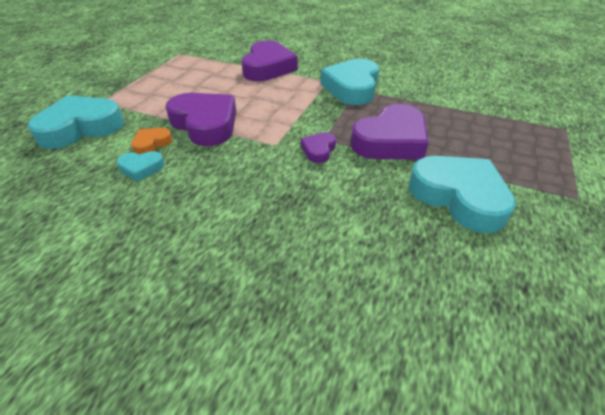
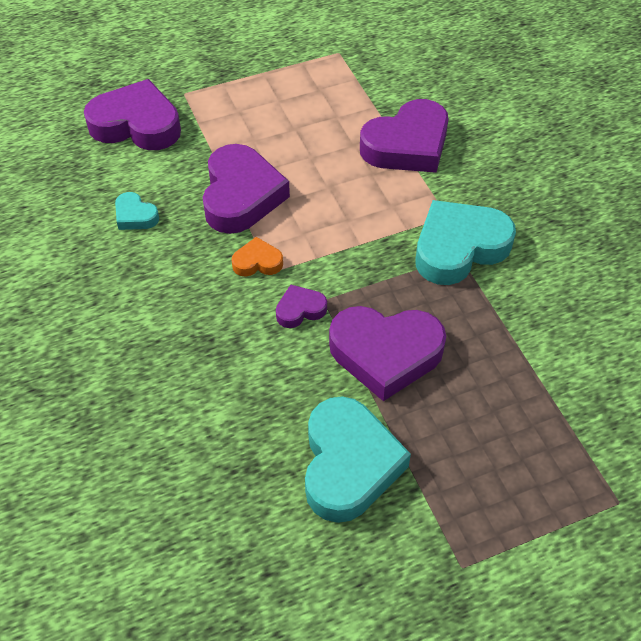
camera: 45 degrees right, 10 degrees up
(81, 128) = (136, 124): turquoise heart -> purple heart
(151, 144) = (171, 190): orange heart -> orange heart (257, 262)

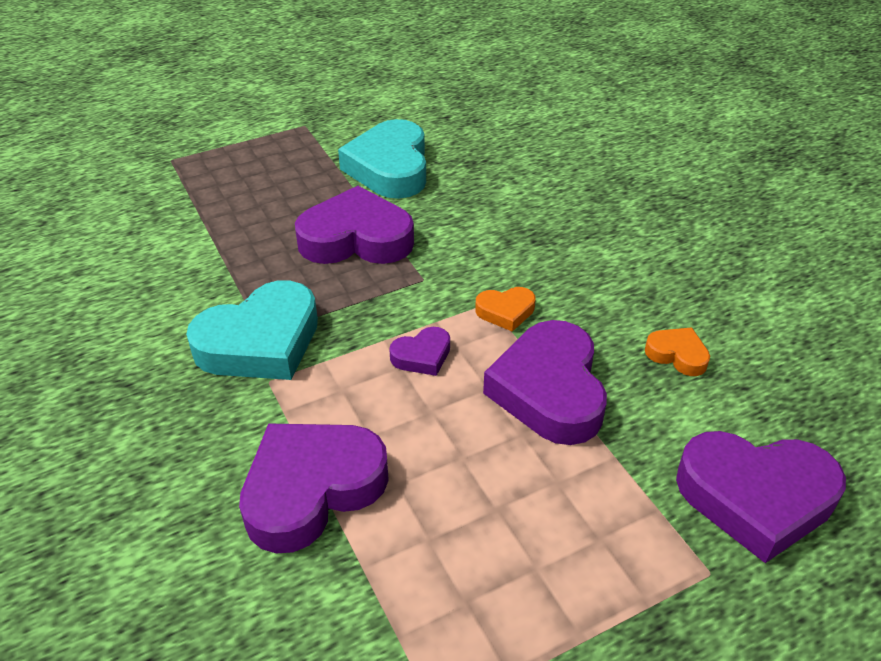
camera: 175 degrees right, 10 degrees down
(135, 216) = (677, 355): turquoise heart -> orange heart
(300, 310) = (448, 269): purple heart -> purple heart (422, 356)

